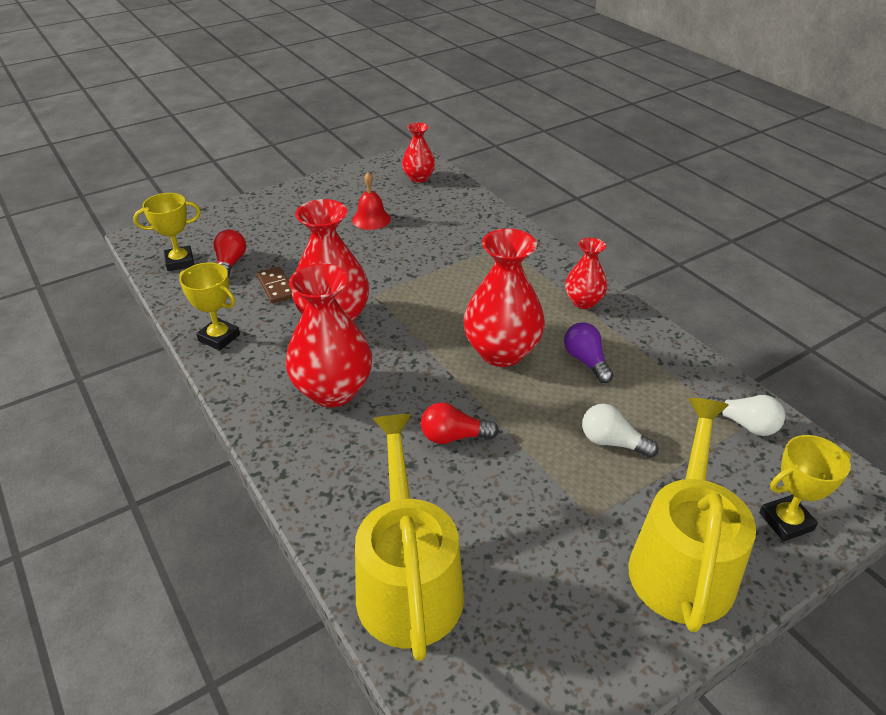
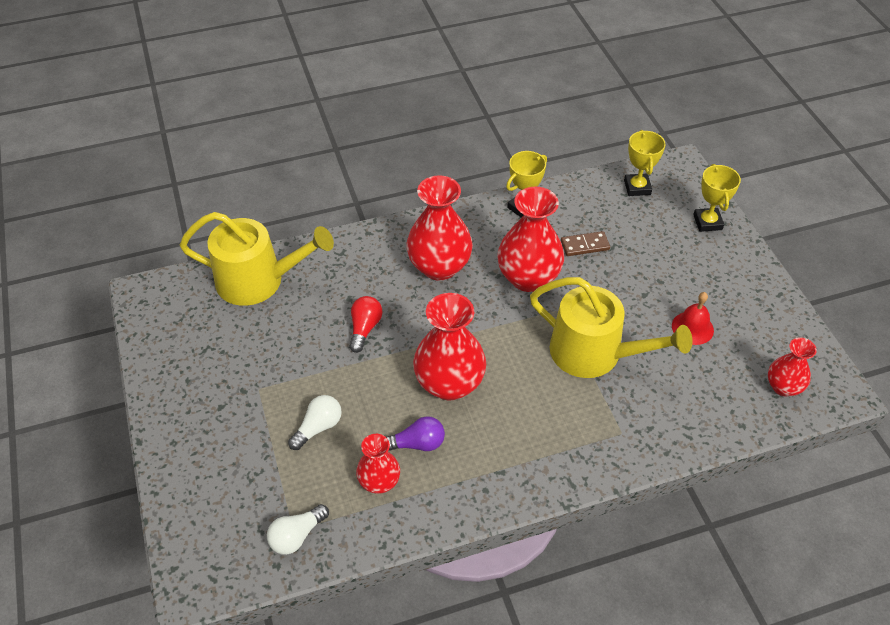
camera: 105 degrees right, 10 degrees up
(230, 264) = (628, 218): red light bulb -> none
(583, 302) = (503, 473): red vase -> red vase (379, 482)
(682, 561) = (200, 428): yellow watering can -> yellow watering can (594, 353)
(786, 521) = (196, 511): yellow trophy -> yellow trophy (707, 222)

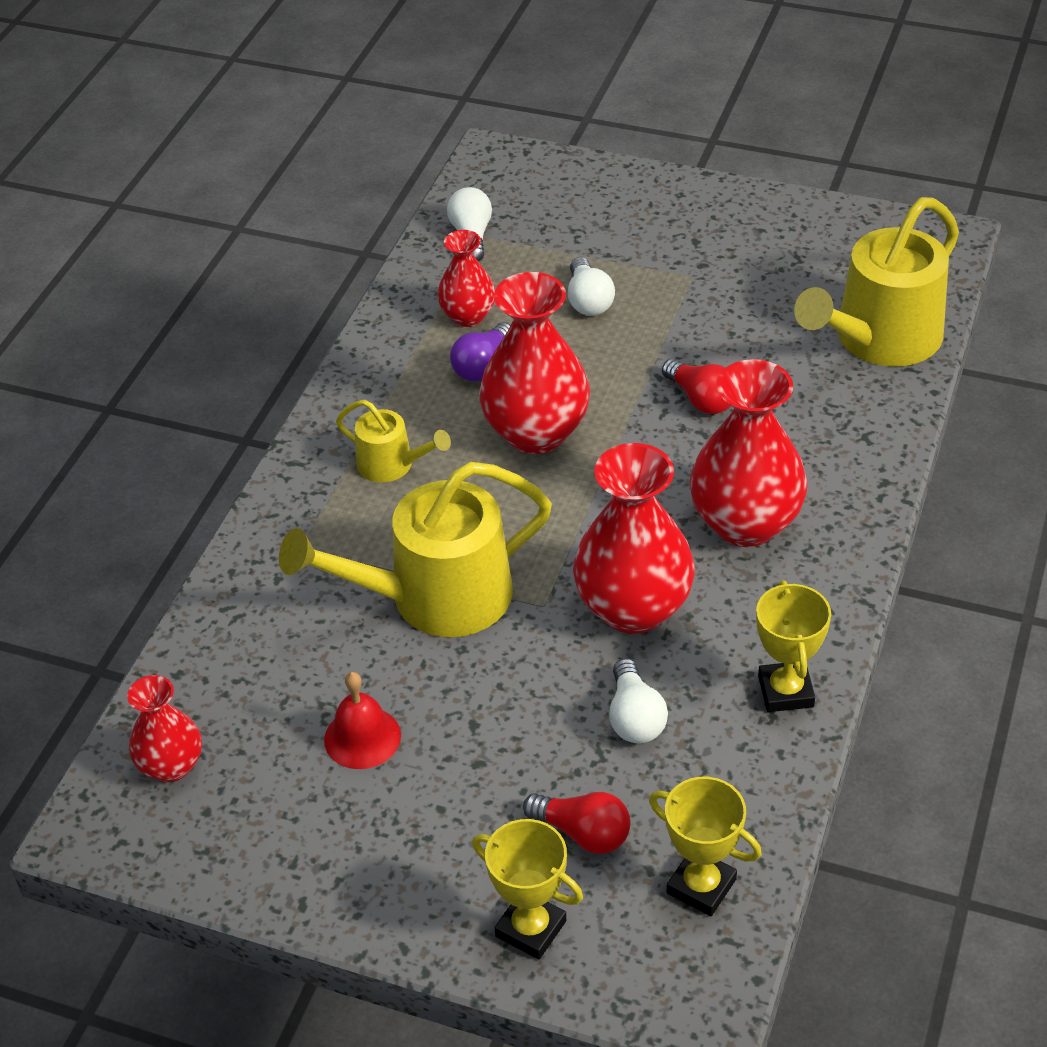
camera: 130 degrees right, 5 degrees down
(530, 434) = (391, 465): none -> yellow watering can
(585, 245) = (634, 717): brown domino -> white light bulb
(653, 231) = (583, 833): none -> red light bulb

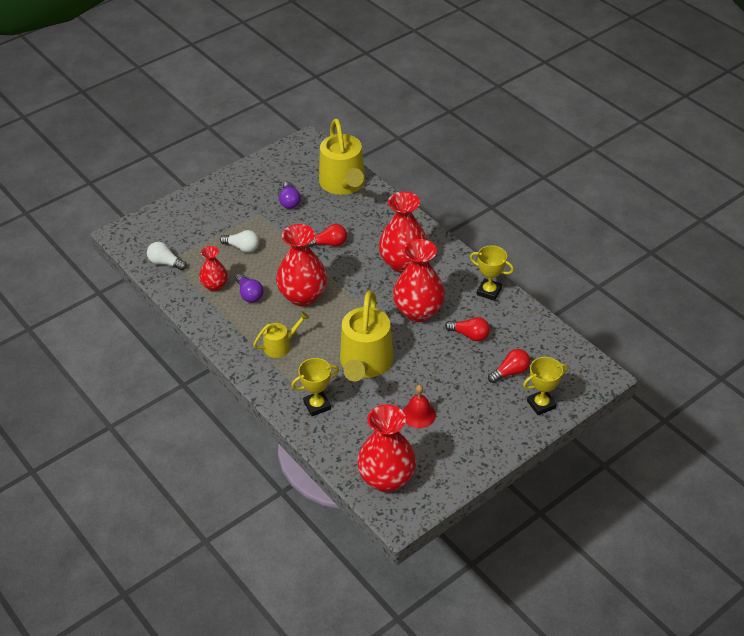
camera: 60 degrees left, 0 degrees up
(171, 766) = (386, 479): red vase -> red vase, size x1.77
(634, 717) = (469, 335): white light bulb -> red light bulb
(701, 886) = (555, 352): yellow trophy -> yellow trophy (317, 405)
(760, 297) = (289, 201): none -> purple light bulb

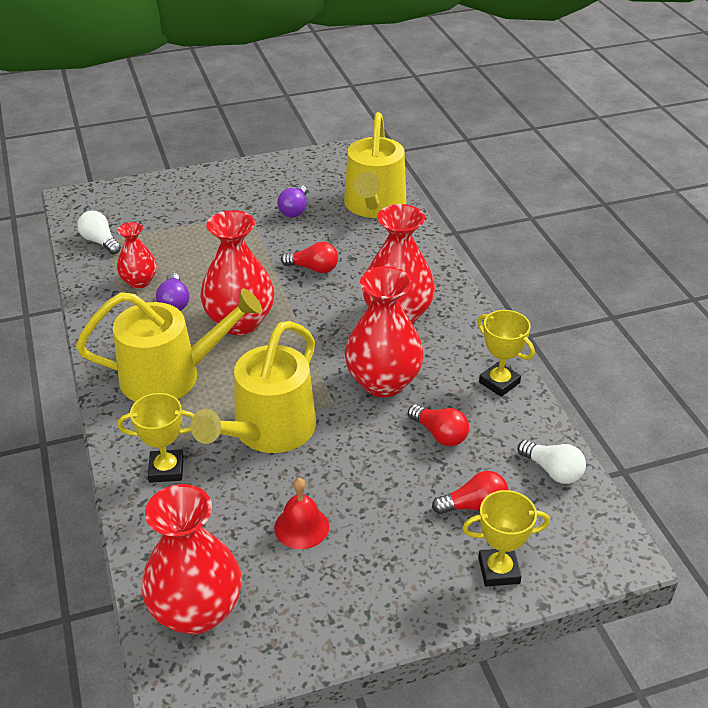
camera: 20 degrees right, 5 degrees down
(242, 247) = (203, 247): white light bulb -> white light bulb (552, 471)
(280, 346) = (170, 376): yellow watering can -> yellow watering can, size x1.99

